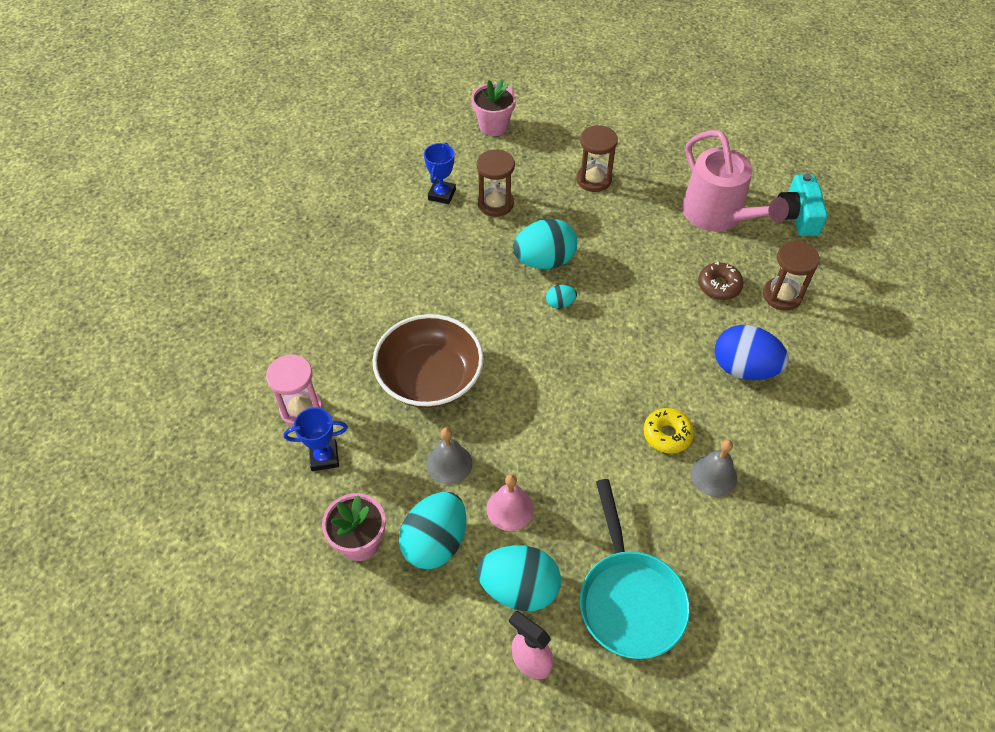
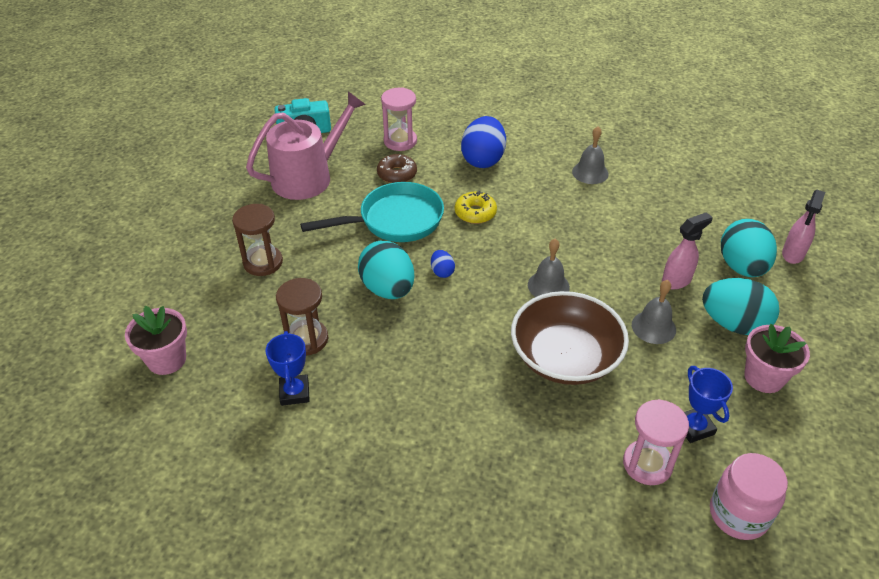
camera: 100 degrees left, 10 degrees down
(233, 459) = (738, 514): none -> pink jar
(442, 194) = (294, 392): blue trophy -> blue trophy turned 75 degrees clockwise
(510, 509) = (676, 281): pink bell -> pink spray bottle
(525, 386) = (548, 286): none -> grey bell
(560, 303) = (442, 272): turquoise egg -> blue egg
(629, 599) = (713, 209): turquoise pan -> turquoise pan (395, 220)
(667, 434) = (563, 197): yellow donut -> yellow donut (475, 213)
(782, 295) = (400, 141): brown hourglass -> pink hourglass

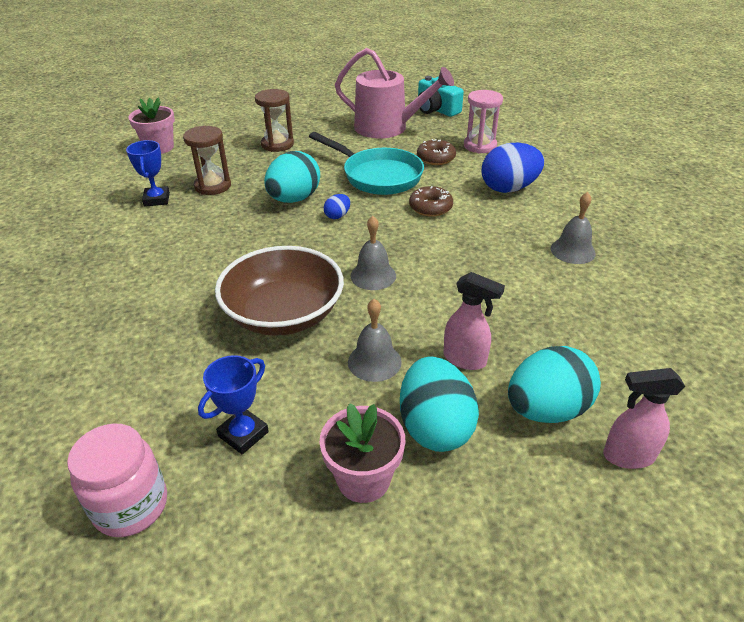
camera: 60 degrees right, 5 degrees down
(294, 392) = (157, 199): blue trophy -> blue trophy turned 60 degrees counterclockwise
(475, 213) = (430, 207): yellow donut -> brown donut
(647, 464) = (172, 410): pink hourglass -> none

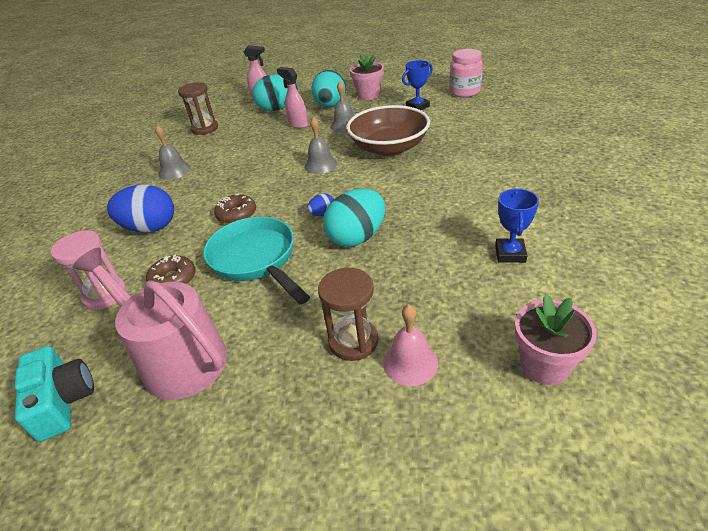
camera: 160 degrees left, 0 degrees up
(213, 186) = (446, 267): brown hourglass -> brown hourglass (205, 128)
(240, 140) = (410, 363): none -> pink bell

